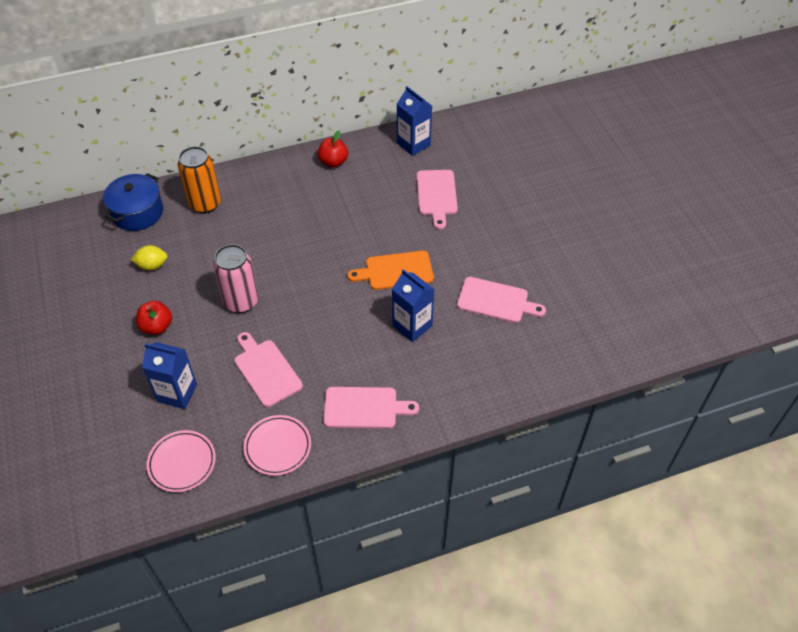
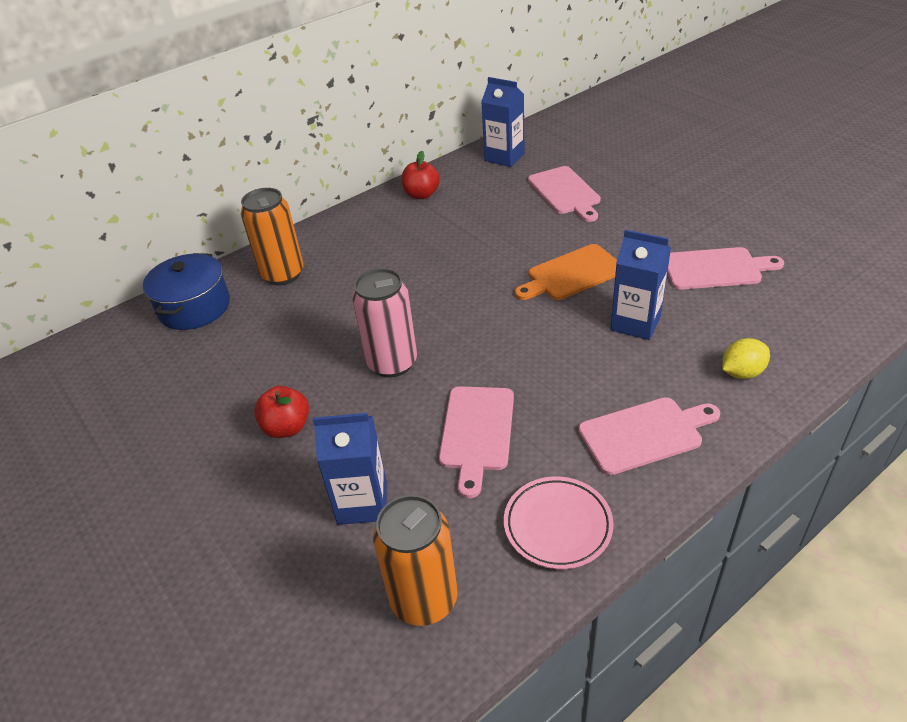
camera: 15 degrees left, 10 degrees down
(152, 265) = (244, 358): yellow lemon -> yellow lemon (742, 372)
(182, 463) = (424, 599): pink plate -> orange can
(266, 370) = (477, 432): pink cutting board -> pink cutting board turned 120 degrees counterclockwise

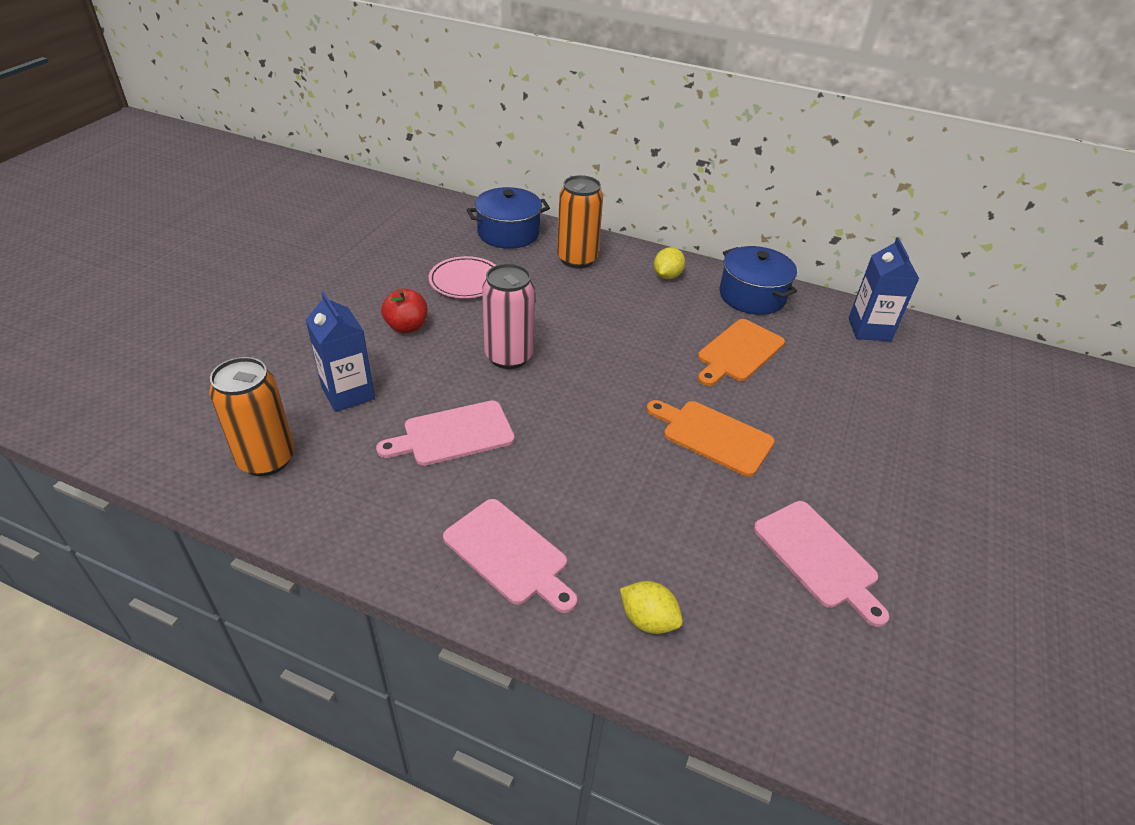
camera: 55 degrees right, 0 degrees up
(356, 229) = (667, 276): none -> yellow lemon
(421, 195) = (752, 296): red apple -> blue pot
(485, 227) = (738, 352): none -> orange cutting board
(557, 525) = (368, 519): pink plate -> pink plate (465, 281)
(565, 192) = (849, 392): pink cutting board -> none
(635, 323) = (670, 507): blue carton -> none

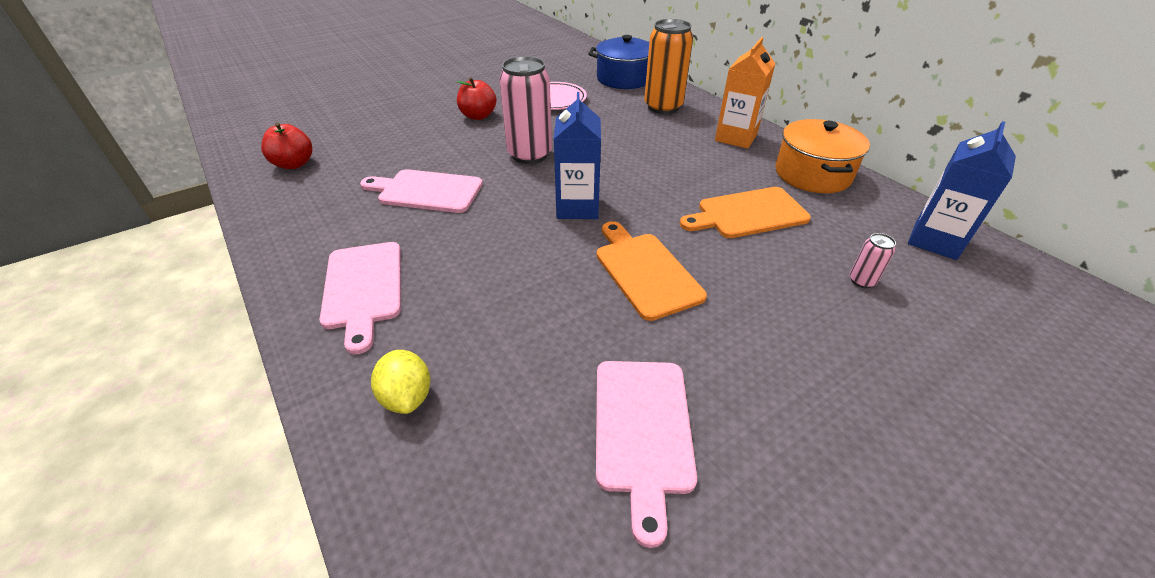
camera: 35 degrees right, 0 degrees up
(266, 459) = (294, 164): orange can -> red apple
(348, 393) = (390, 143): blue carton -> blue carton (577, 207)
(667, 276) = (736, 137): yellow lemon -> orange carton
(752, 296) = (812, 174): blue pot -> orange pot
(852, 382) = (861, 281): none -> pink can

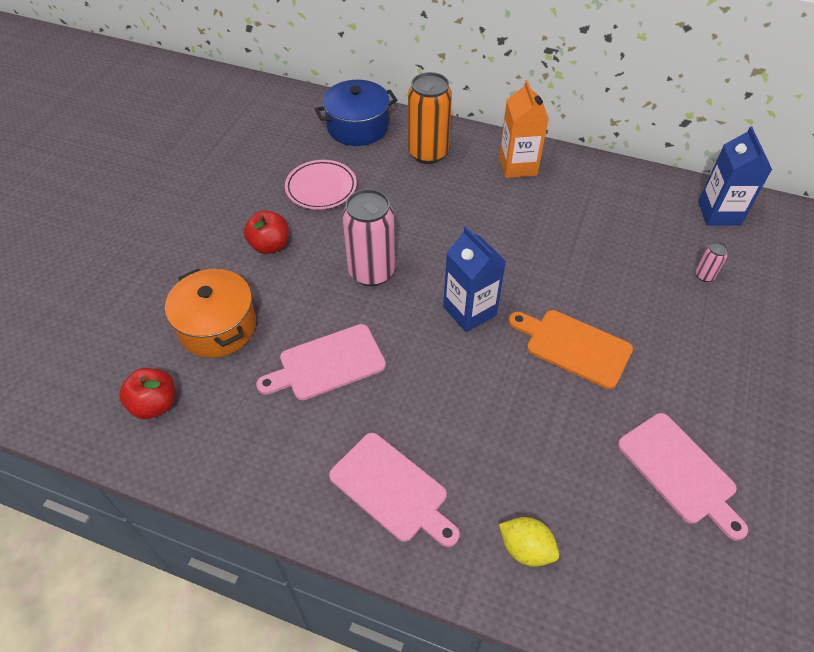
camera: 35 degrees left, 10 degrees up
(748, 214) = (593, 250): orange cutting board -> none
(812, 174) = (602, 183): orange pot -> orange pot (217, 327)

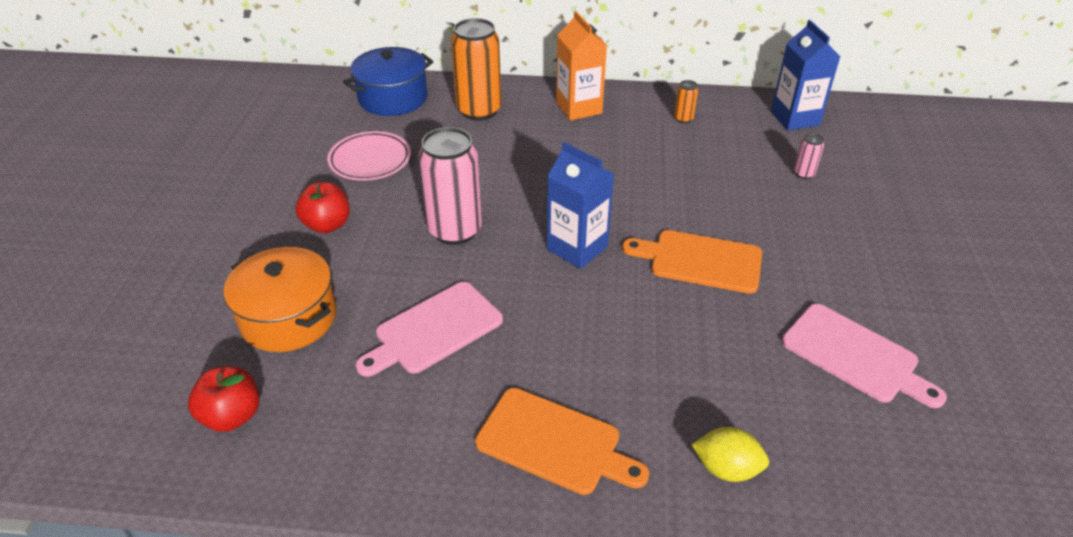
camera: 15 degrees left, 10 degrees down
(392, 489) = (554, 443): pink cutting board -> orange cutting board
(611, 194) = (683, 119): none -> orange can

